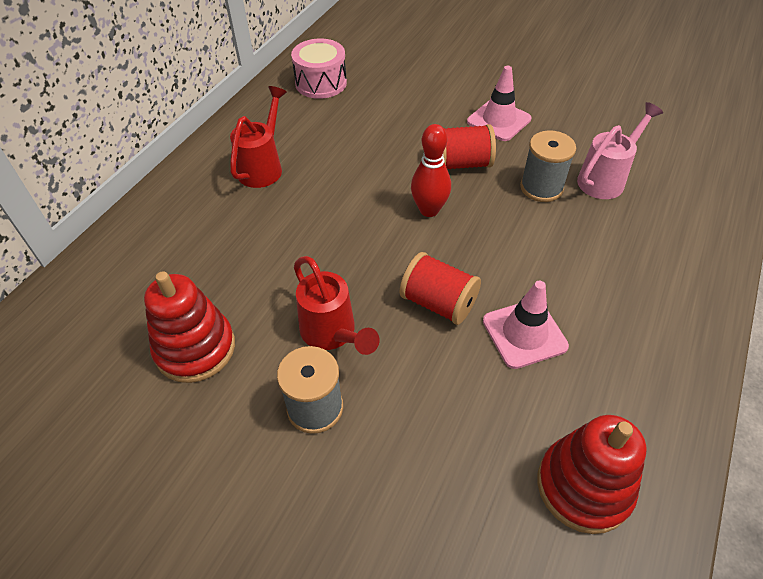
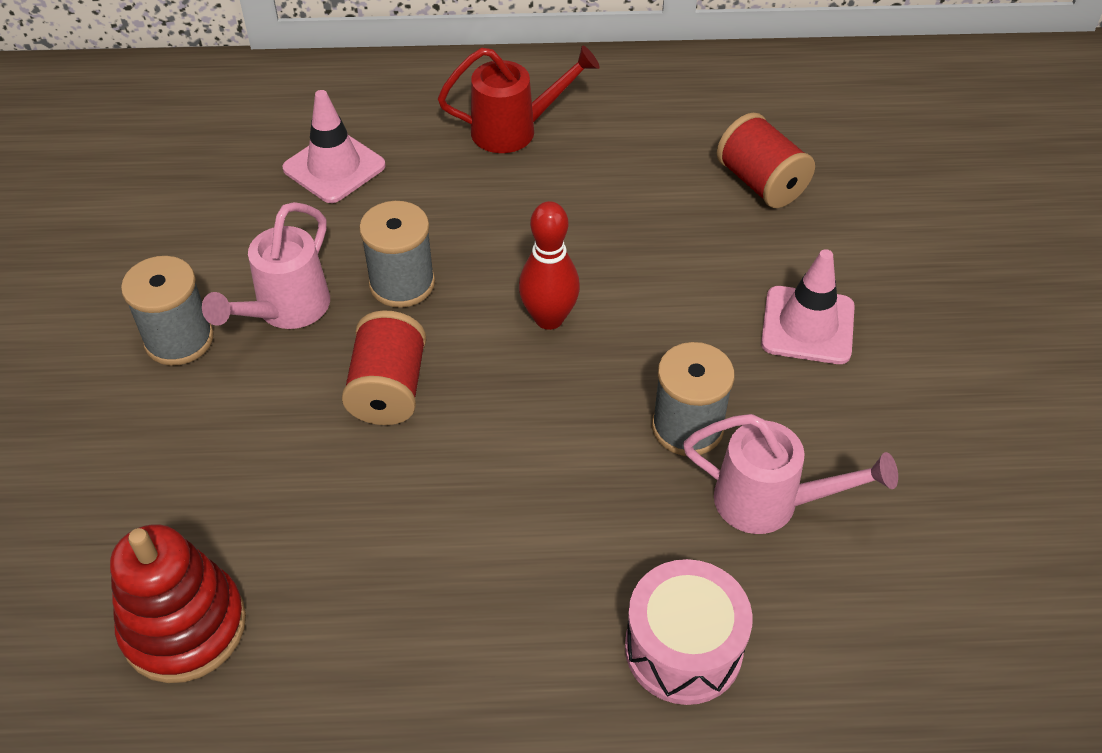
camera: 60 degrees right, 0 degrees up
(195, 348) = (207, 210): red stacking toy -> none
(321, 83) = (725, 105): pink drum -> pink drum (683, 648)
(332, 334) = (285, 311): red watering can -> pink watering can
(352, 265) = (402, 283): none -> grey spool
(462, 164) = (671, 319): red spool -> red spool (761, 183)
(524, 333) = (387, 495): pink traffic cone -> pink traffic cone (334, 167)

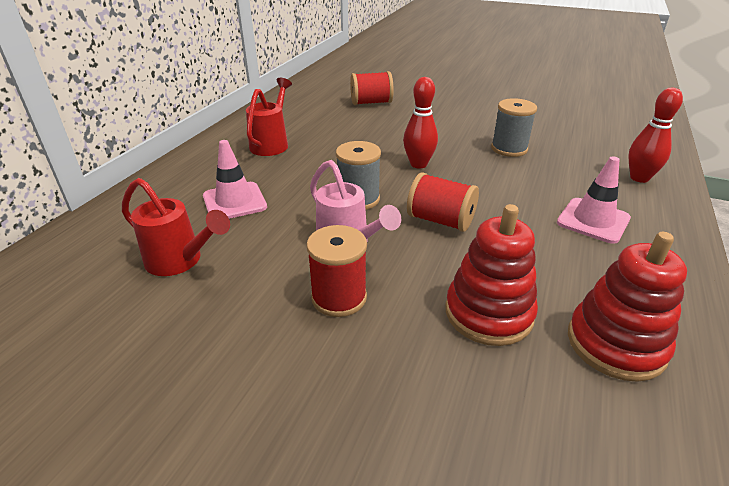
camera: 65 degrees left, 15 degrees down
(179, 339) = (339, 297): grey spool -> red spool
(193, 183) = (180, 261): none -> red watering can
(199, 486) = (488, 313): none -> red stacking toy
(683, 648) = (639, 178): pink drum -> red bowling pin
(771, 503) = (560, 142): pink watering can -> none
(807, 325) = (463, 114): pink traffic cone -> pink traffic cone (593, 220)

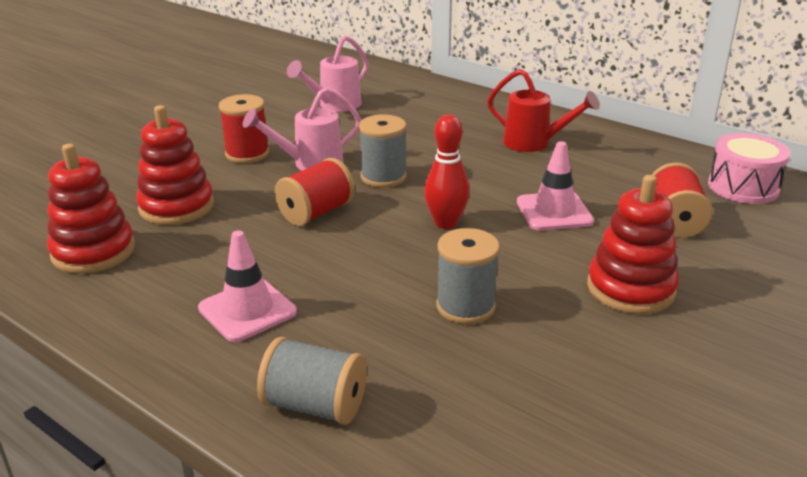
camera: 105 degrees right, 5 degrees down
(180, 261) = (334, 105): red watering can -> pink watering can
(234, 201) = (411, 123): pink traffic cone -> pink traffic cone (554, 212)
(320, 88) = (743, 187): none -> pink drum
(451, 111) = (630, 288): none -> red stacking toy
(639, 178) = (315, 405): red bowling pin -> grey spool

